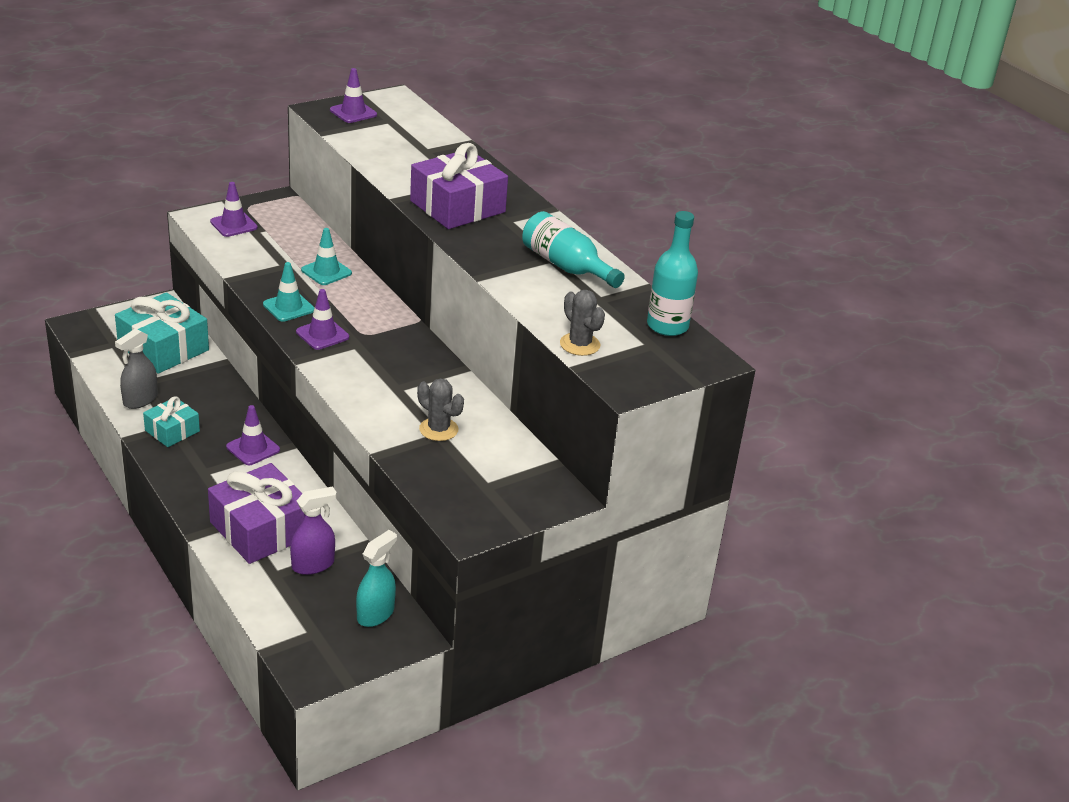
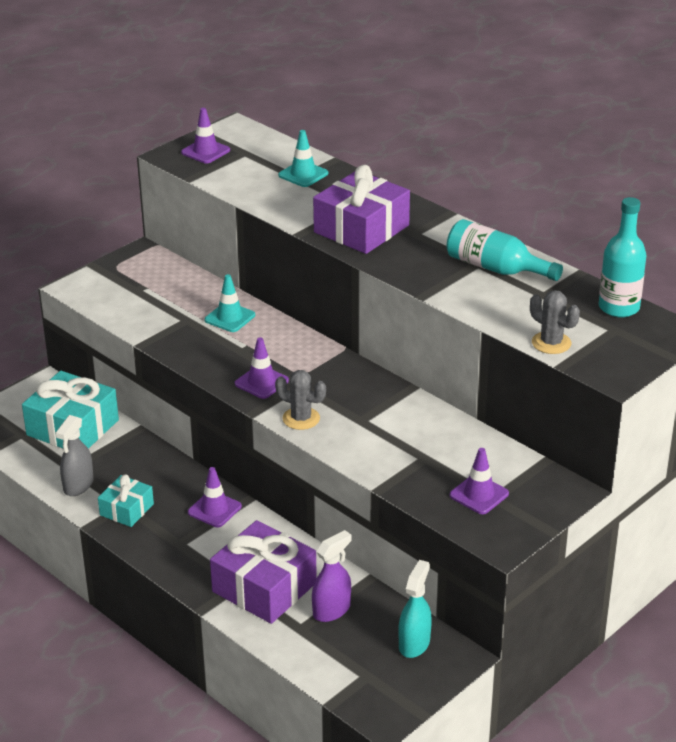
camera: 10 degrees left, 0 degrees up
(233, 225) = (112, 288): purple traffic cone -> purple traffic cone (479, 494)
(288, 307) = (214, 361): turquoise traffic cone -> turquoise traffic cone (303, 174)
(438, 429) = (421, 452): grey cactus -> grey cactus (301, 418)

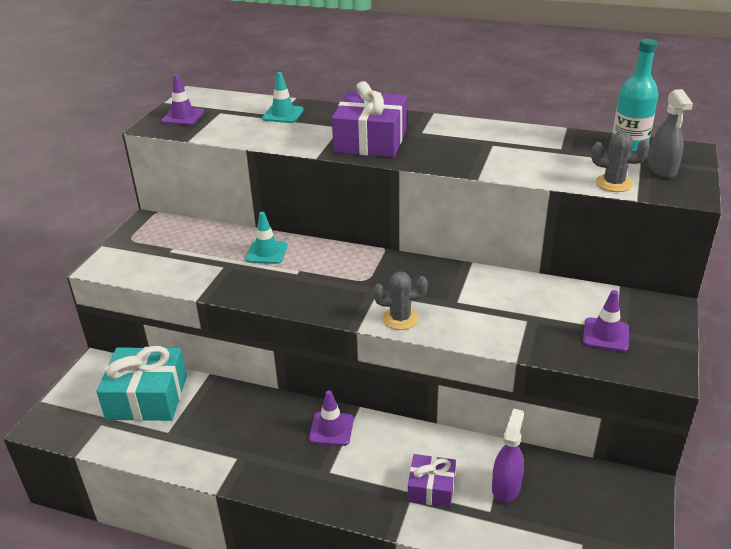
camera: 25 degrees left, 0 degrees up
(78, 485) = (187, 452): grey spray bottle -> grey spray bottle (662, 170)
(127, 509) = (250, 459): turquoise gift -> none
(261, 382) = (339, 298): purple traffic cone -> none
(264, 587) = (431, 488): purple gift -> purple gift, size x0.56
(414, 643) = (599, 491): turquoise spray bottle -> none
(496, 268) = (507, 142): turquoise bottle -> none

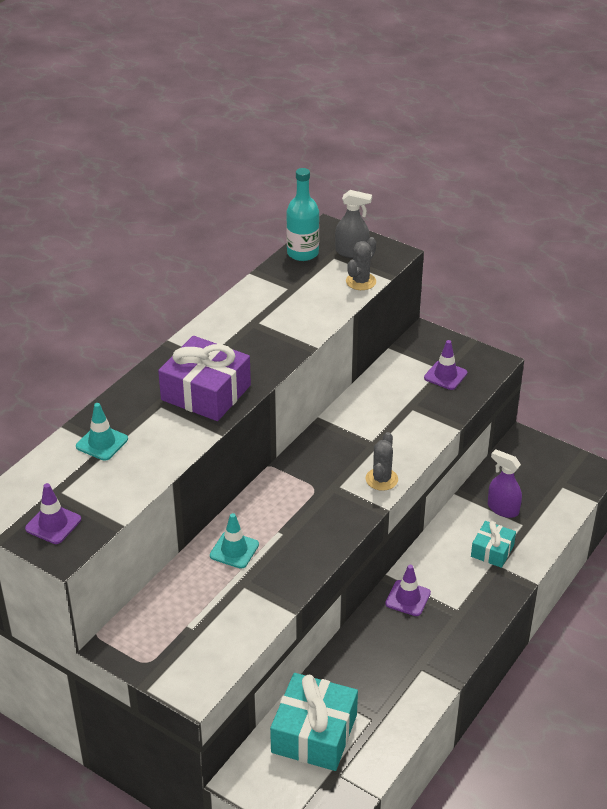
camera: 75 degrees left, 5 degrees up
(431, 488) = (492, 551): purple gift -> turquoise gift

